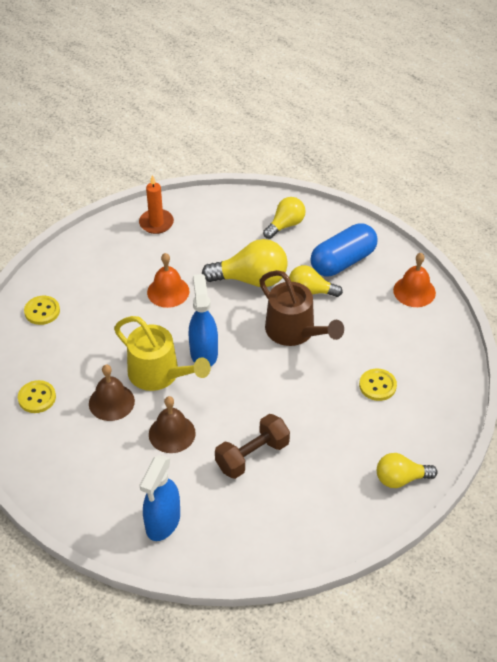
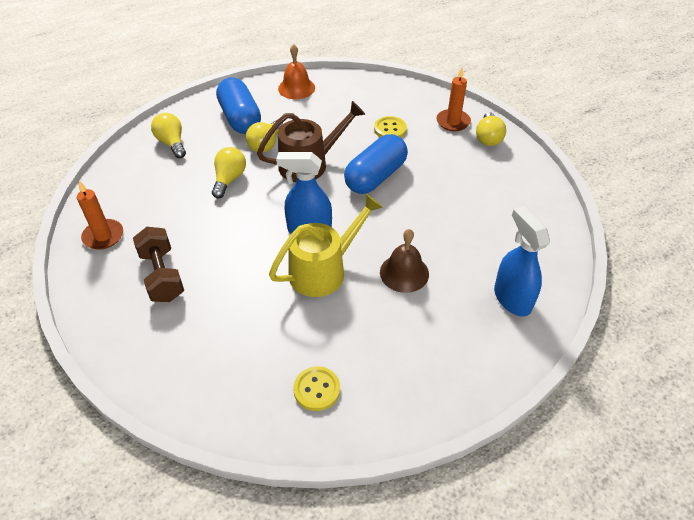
camera: 75 degrees left, 0 degrees up
(42, 311) = (180, 366): yellow button -> none
(111, 402) = (347, 317): brown bell -> none
(162, 522) = (512, 298): blue spray bottle -> blue spray bottle turned 150 degrees counterclockwise
(168, 291) = (211, 243): orange bell -> none
(251, 279) = (229, 179): yellow light bulb -> yellow light bulb, size x0.63
(252, 456) = (445, 219): brown dumbbell -> brown dumbbell (162, 275)
(295, 388) = (375, 177): none -> blue capsule
(416, 441) = (453, 122): none -> orange candle

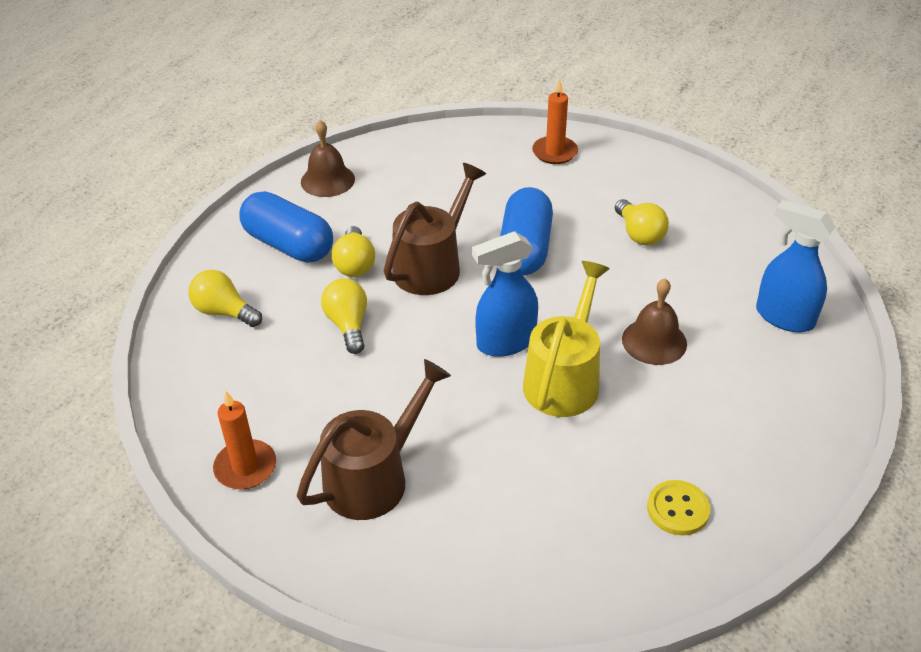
camera: 30 degrees left, 5 degrees down
(162, 275) = (374, 477): brown dumbbell -> brown watering can
(296, 88) = (327, 180): orange bell -> brown bell
(390, 129) = (490, 187): yellow button -> none
(488, 138) = (609, 156): yellow light bulb -> yellow light bulb (639, 234)

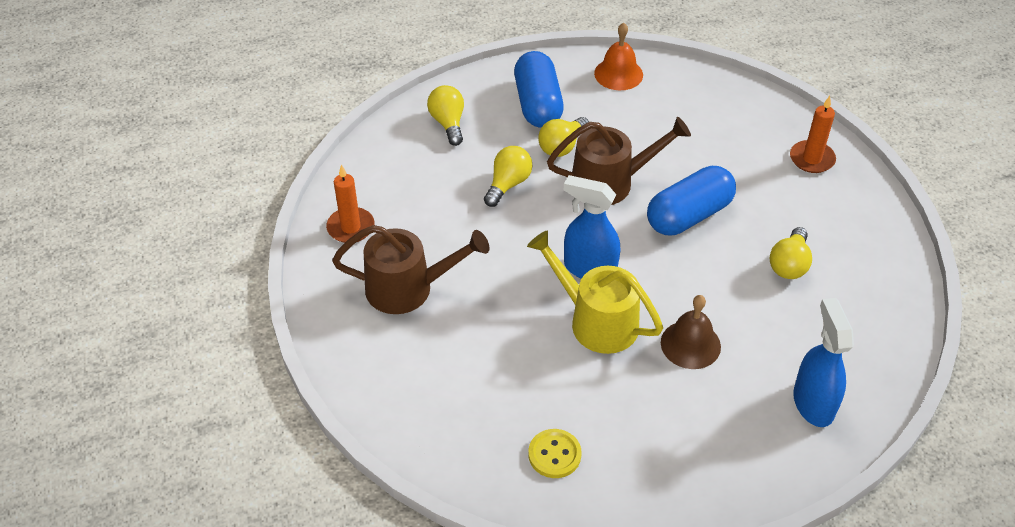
camera: 45 degrees right, 5 degrees up
(327, 180) = (618, 74): brown bell -> orange bell
(564, 378) = (595, 320): yellow watering can -> yellow watering can turned 120 degrees counterclockwise

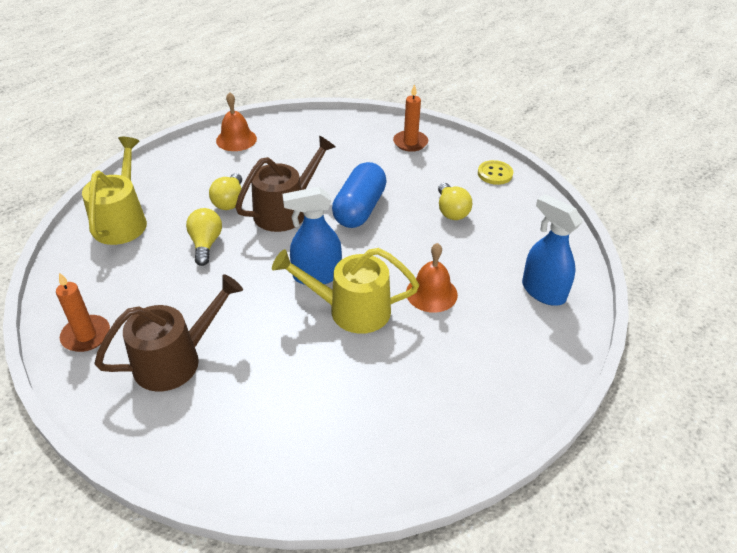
camera: 35 degrees left, 5 degrees down
(448, 123) = (122, 221): yellow light bulb -> yellow watering can
(538, 104) = (189, 180): blue capsule -> none
(554, 454) = (399, 428): yellow button -> yellow button (495, 174)
(690, 344) = (431, 293): brown bell -> orange bell

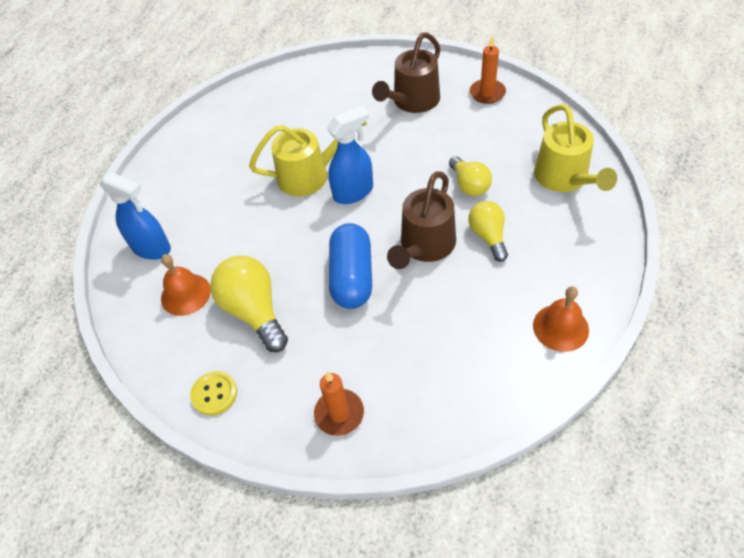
camera: 165 degrees right, 10 degrees up
(431, 293) = (249, 212): orange bell -> orange bell (185, 294)
(451, 211) = (254, 311): yellow light bulb -> yellow light bulb, size x1.58

